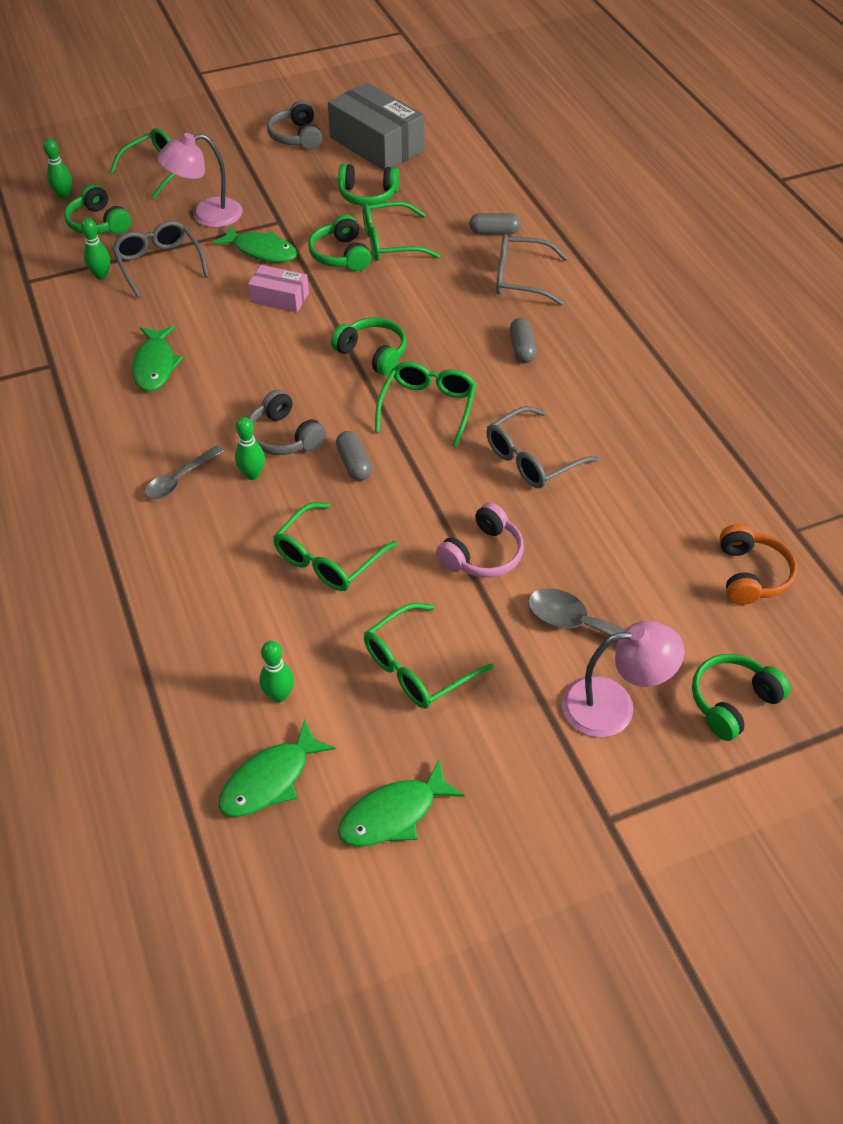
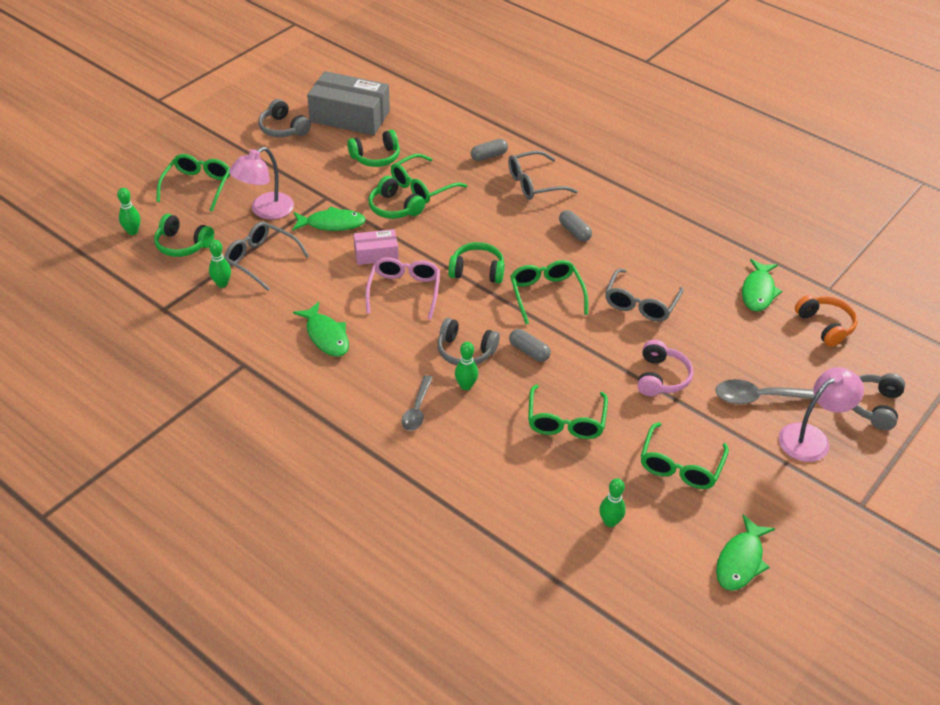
camera: 30 degrees left, 5 degrees down
(270, 779) = (649, 576): green fish -> green fish (758, 291)
(275, 347) = (404, 291): none -> pink glasses
(732, 702) = (873, 406): green headphones -> grey headphones

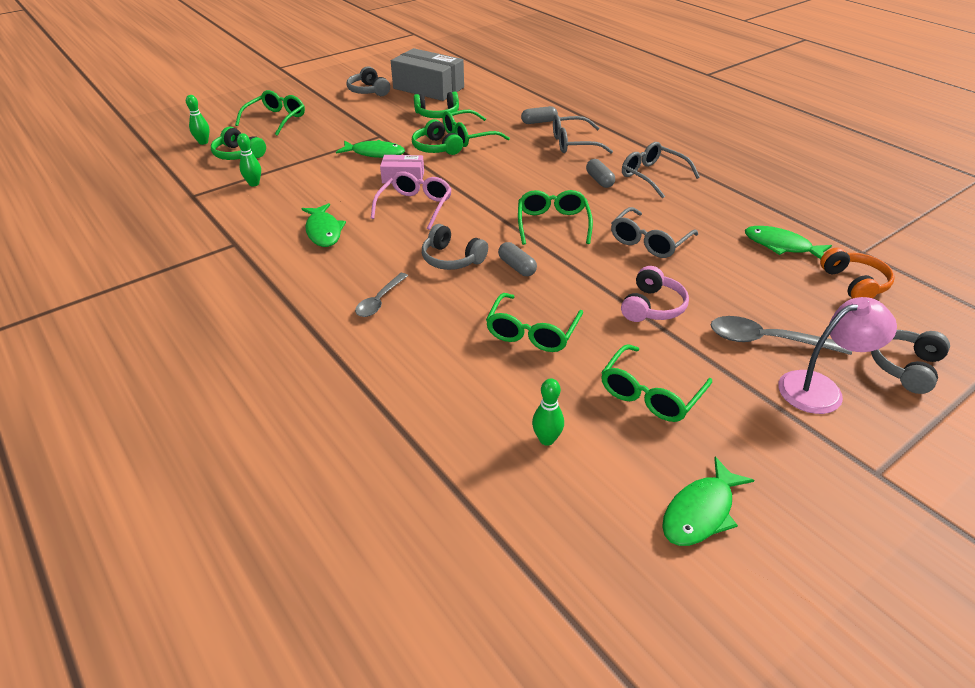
camera: 15 degrees right, 5 degrees down
(261, 260) = (298, 171): grey glasses -> grey glasses (652, 176)
(265, 211) = (322, 139): pink lamp -> none
(466, 386) = (439, 287): green bowling pin -> none
(477, 271) = (492, 199): green headphones -> none
(758, 291) = (781, 246): green fish -> green fish turned 90 degrees clockwise

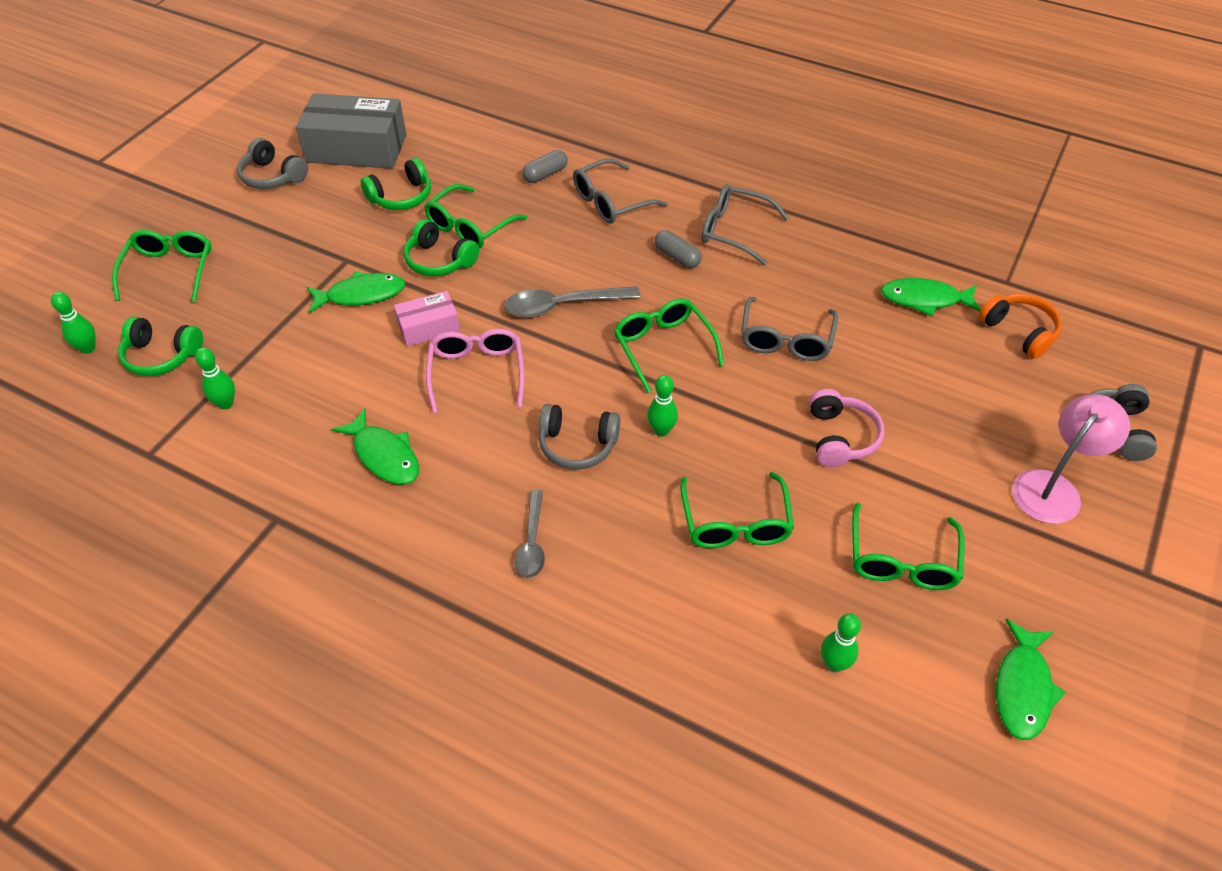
camera: 25 degrees left, 10 degrees up
(517, 267) = (661, 430): grey capsule -> green bowling pin
(767, 340) = (976, 442): grey spoon -> grey spoon (563, 306)

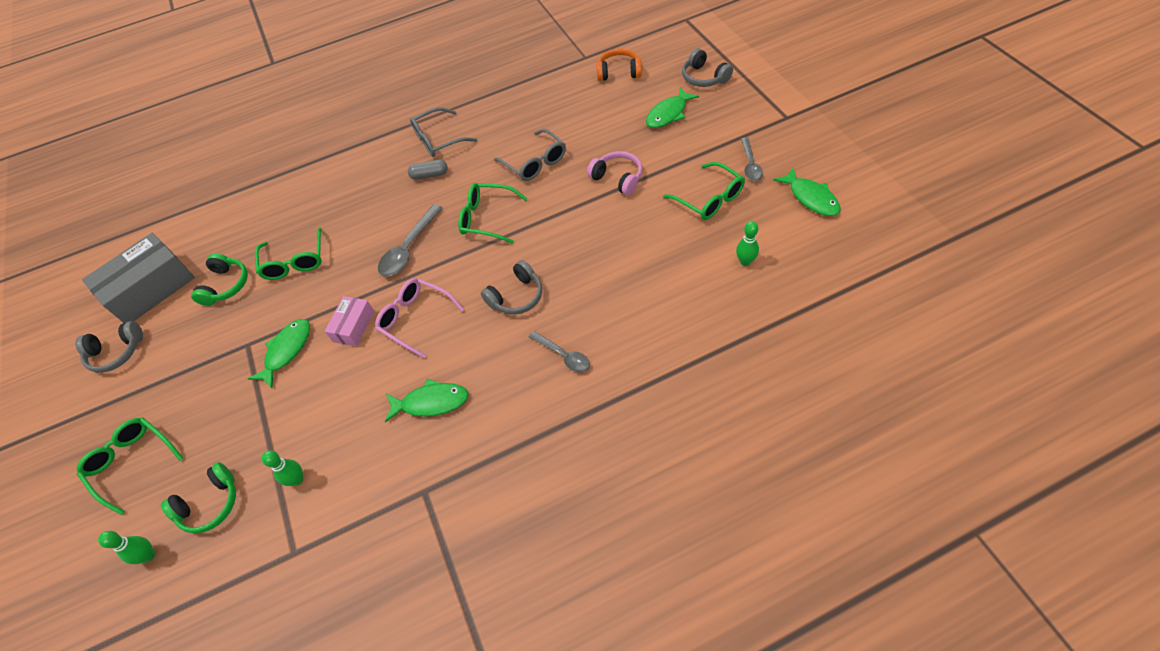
camera: 45 degrees left, 5 degrees up
(439, 260) = (304, 292): green headphones -> none
(545, 174) = (296, 200): grey capsule -> none
(611, 202) = (354, 181): grey glasses -> none
(661, 430) = (543, 251): green bowling pin -> none
(735, 523) = (631, 253): green glasses -> none
(925, 299) = (565, 93): green fish -> green fish (668, 114)
(1010, 576) = (750, 164): none -> grey spoon
(1053, 488) = (717, 118): pink lamp -> none

